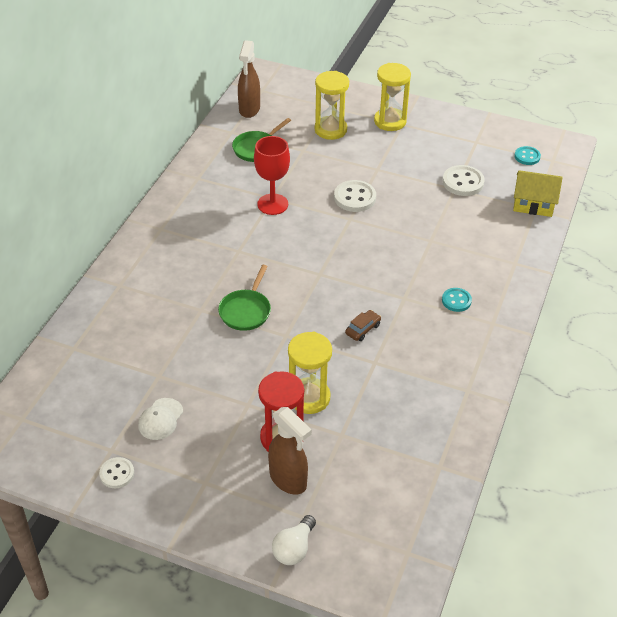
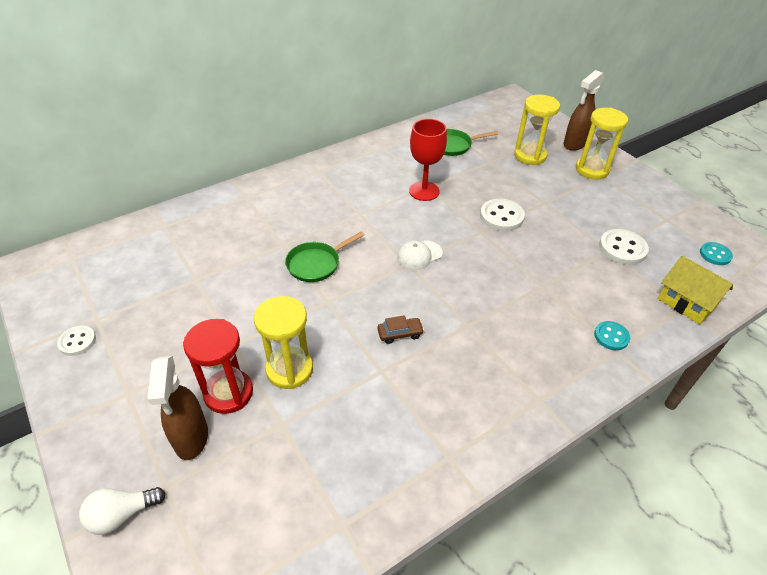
camera: 35 degrees right, 0 degrees up
(160, 419) = (157, 316): white cap -> white cap (419, 255)
(249, 109) = (474, 117): brown spray bottle -> brown spray bottle (574, 144)
(456, 301) = (518, 356): turquoise button -> turquoise button (611, 336)

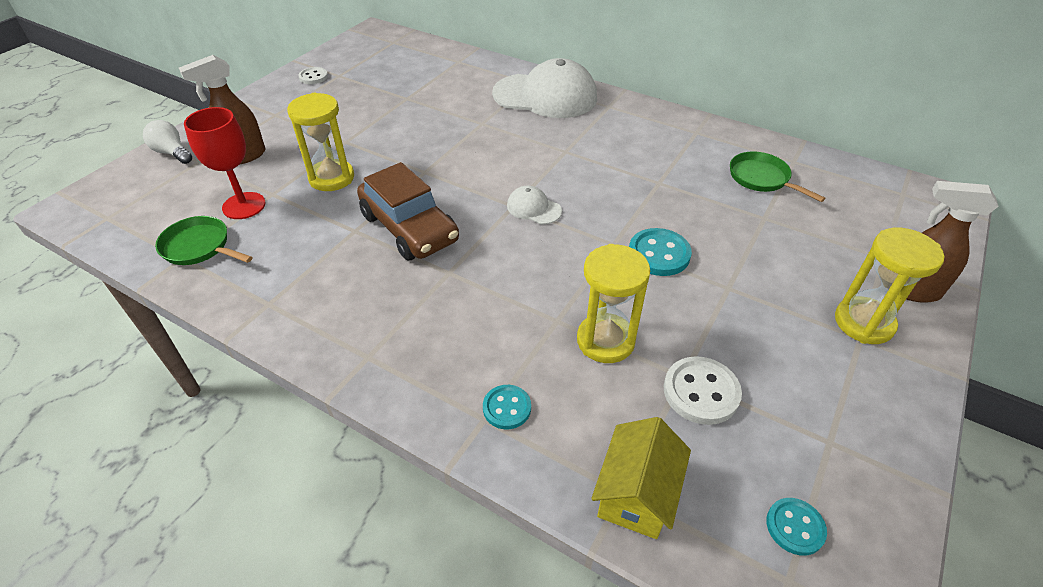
camera: 65 degrees right, 0 degrees up
(228, 393) = (293, 157): red hourglass -> none
(274, 196) = (545, 96): none -> white cap
(316, 264) = (470, 149): green pan -> green pan (199, 247)
(400, 333) = (409, 228): brown car -> brown car, size x2.46
(424, 191) = (646, 181): red goblet -> red goblet (244, 206)
(501, 216) = (659, 254): white button -> turquoise button
(530, 156) = (821, 250): yellow hourglass -> yellow hourglass (605, 341)

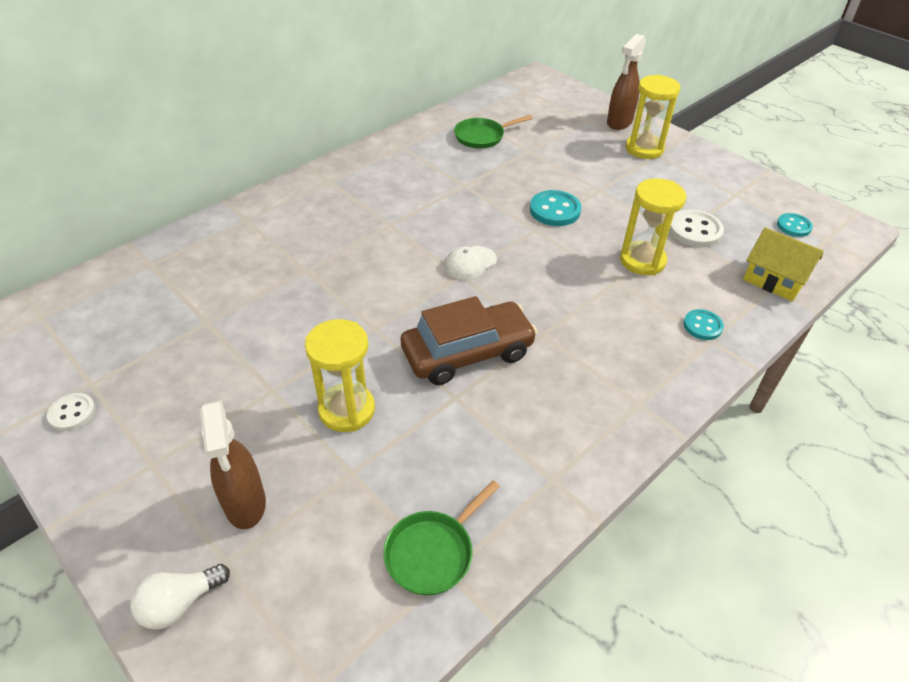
camera: 75 degrees left, 0 degrees up
(244, 206) = (365, 503): red goblet -> none
(545, 96) = (282, 215): white cap -> none

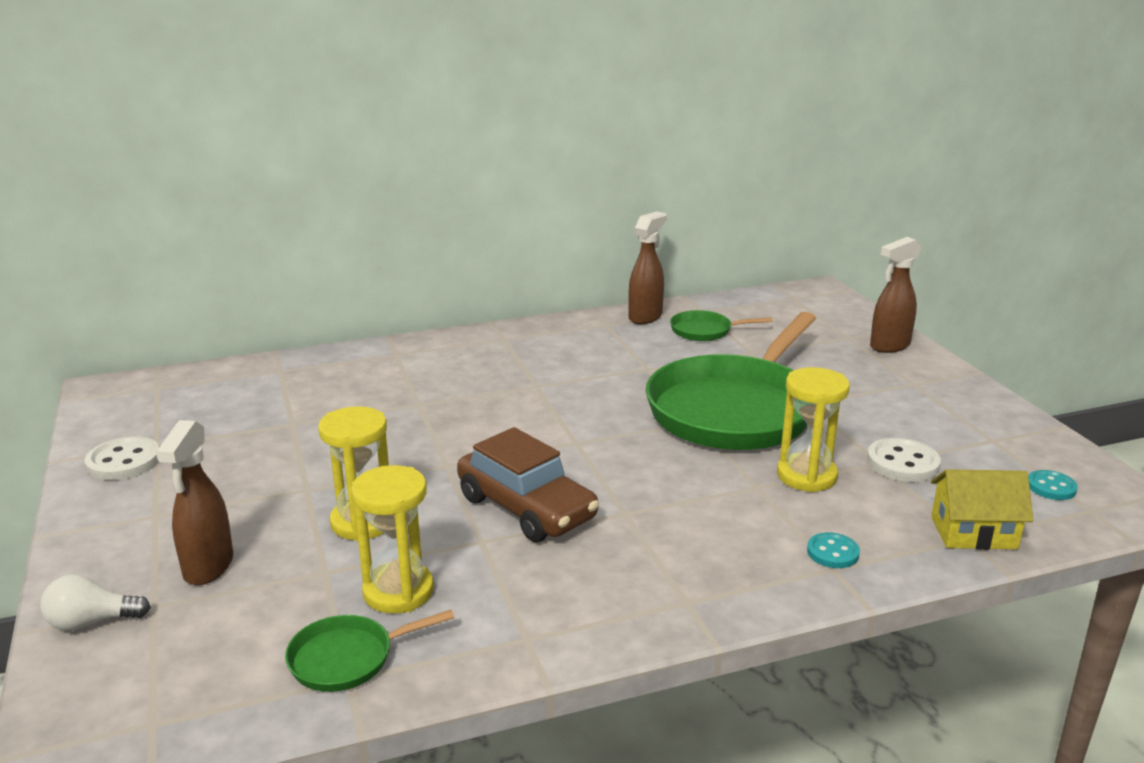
camera: 25 degrees right, 20 degrees down
(72, 413) = (124, 461): white button -> white button, size x1.57
(428, 132) = (645, 317): none -> brown spray bottle
(467, 353) = (526, 508): brown car -> brown car turned 45 degrees clockwise
(470, 263) = (596, 435): white cap -> none
(555, 210) = (735, 409): turquoise button -> green pan
(644, 149) = (901, 375): yellow hourglass -> yellow hourglass (398, 591)
(774, 280) = (973, 532): yellow house -> yellow house turned 60 degrees counterclockwise

